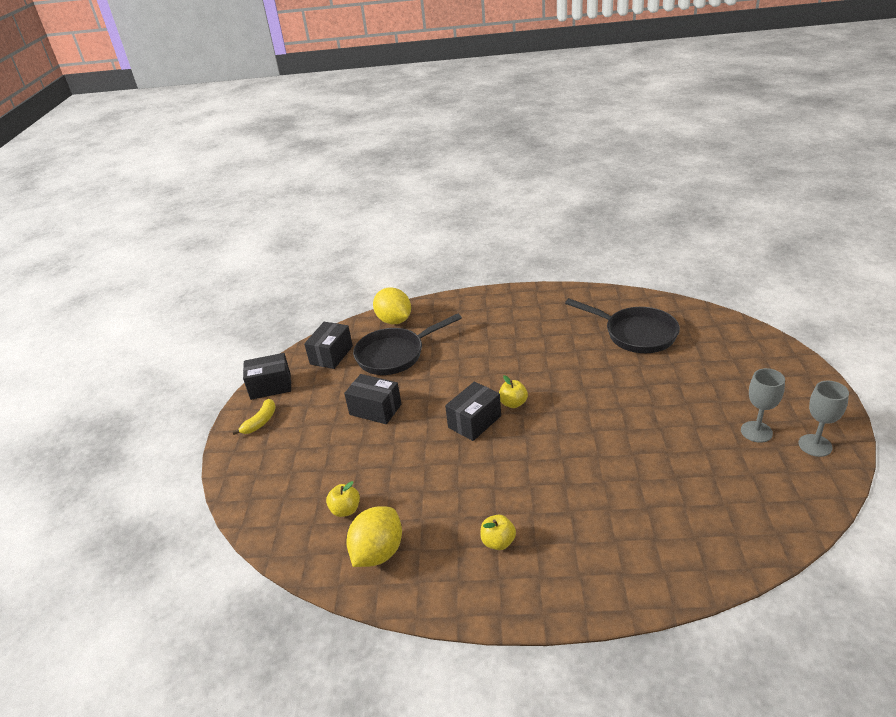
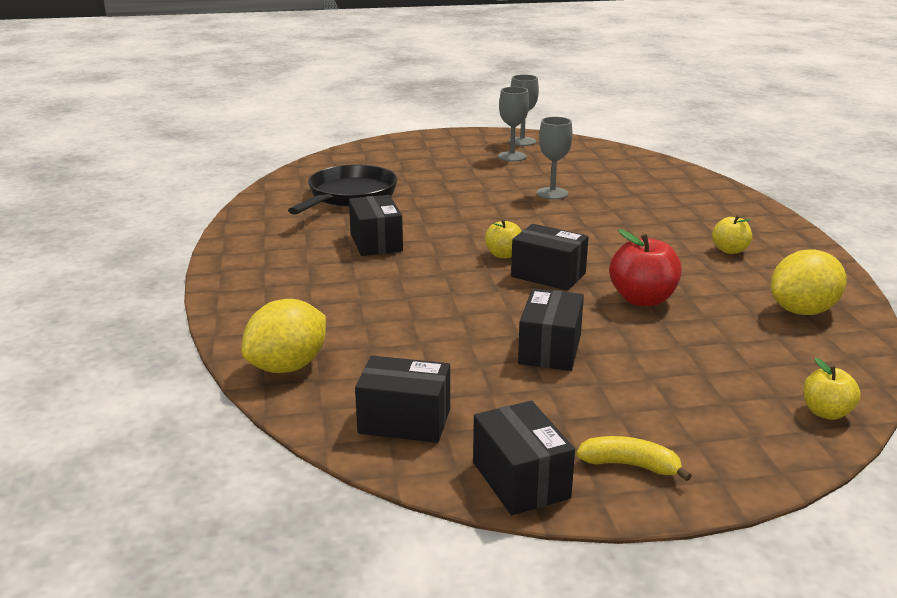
camera: 105 degrees left, 10 degrees down
(345, 510) = (760, 342): yellow apple -> yellow apple (826, 412)
(378, 552) = (802, 311): yellow lemon -> yellow lemon turned 45 degrees counterclockwise
(394, 355) = (400, 352): black pan -> none
(424, 463) = (642, 299): none -> red apple
(544, 346) = (376, 242): none -> black box
(645, 447) = (552, 193): none -> grey goblet

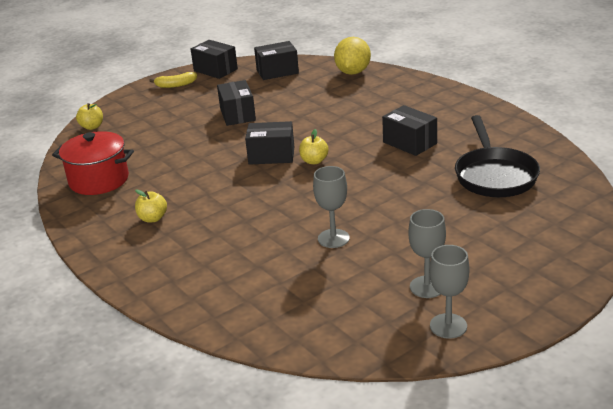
camera: 155 degrees right, 5 degrees up
(642, 299) = (202, 157): red apple -> none
(802, 311) = (99, 180): yellow lemon -> red pot

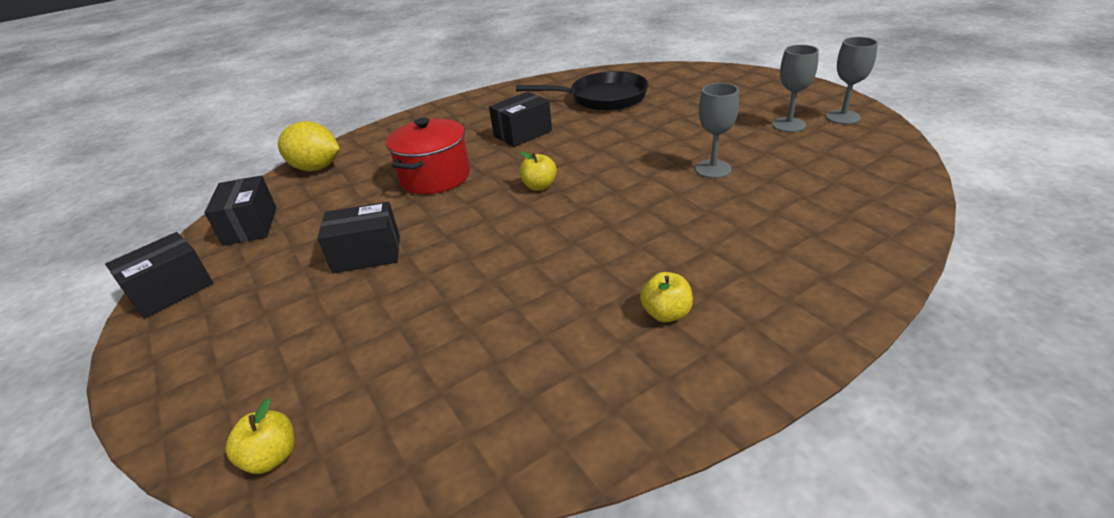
camera: 85 degrees left, 5 degrees up
(99, 180) = (522, 405): red pot -> red pot (435, 177)
(176, 85) = (184, 337): yellow banana -> none
(271, 155) = (511, 217): black box -> none

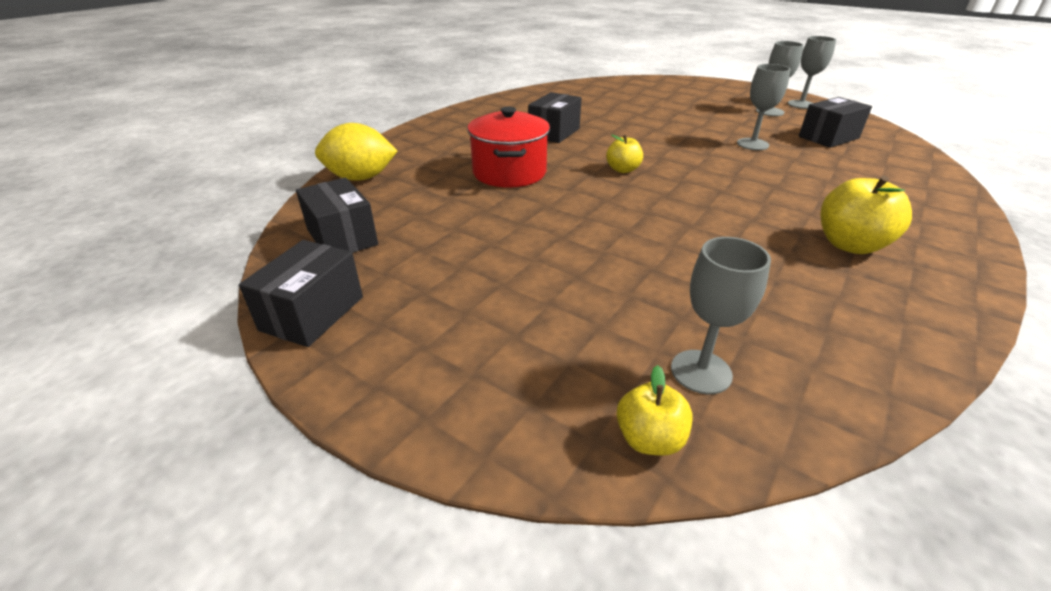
camera: 25 degrees left, 0 degrees up
(367, 254) = (519, 243): black box -> black box (828, 137)
(372, 412) = (701, 372): none -> grey goblet
(602, 98) = (595, 103): black pan -> none
(666, 313) = (850, 245): yellow apple -> yellow apple, size x1.64

